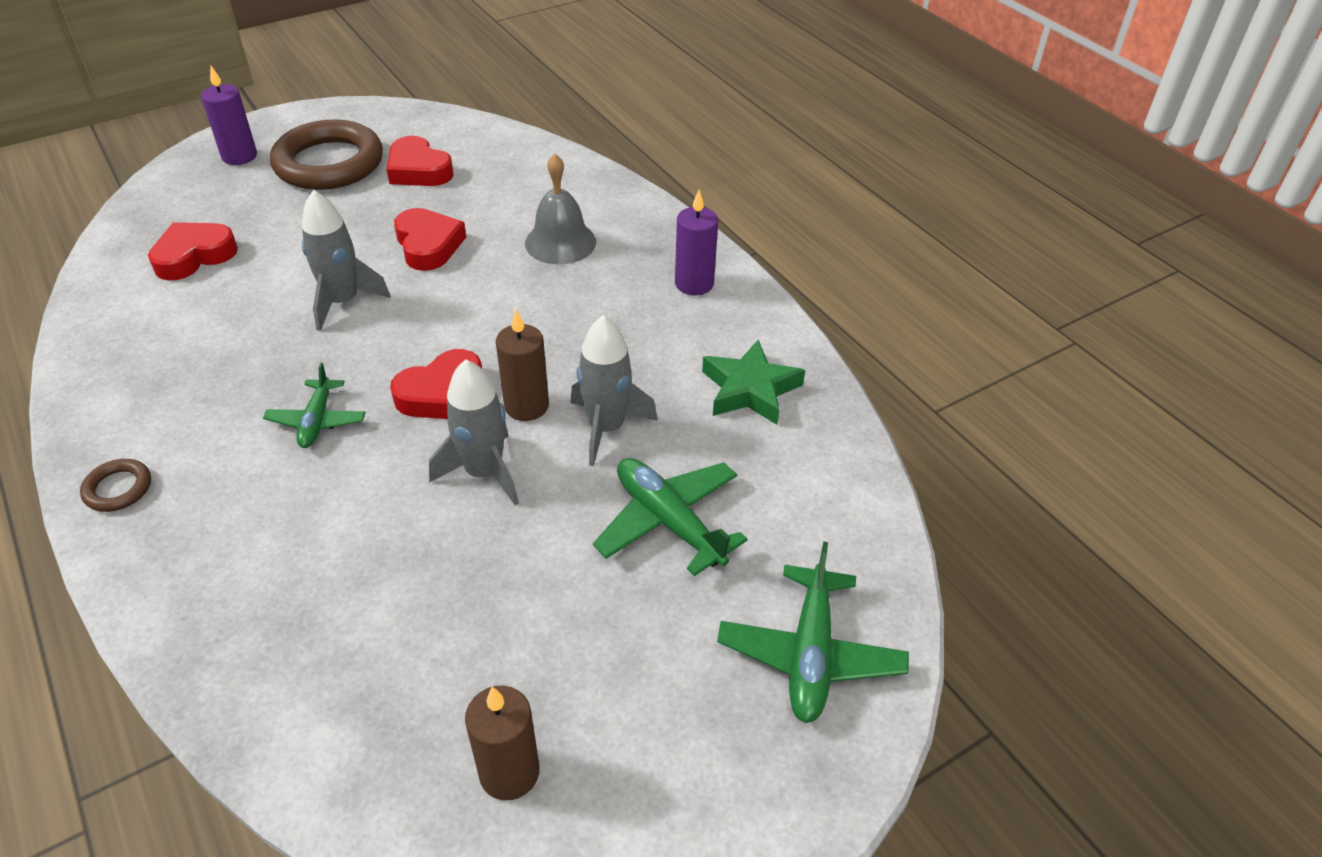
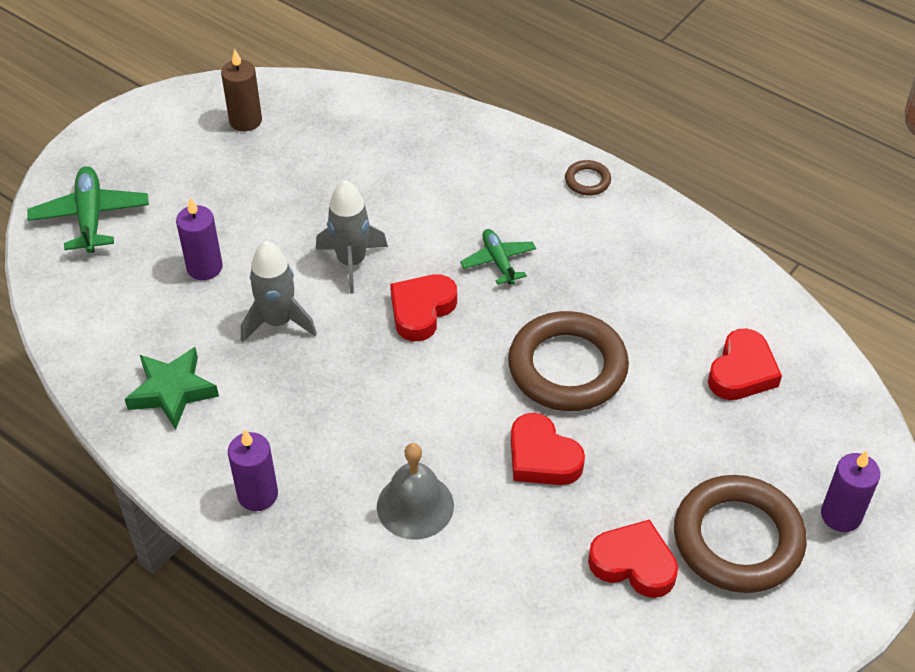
camera: 160 degrees right, 5 degrees up
(343, 302) = (567, 367): grey rocket -> brown ring
(526, 406) = (350, 320): brown candle -> none
(669, 522) = (204, 267): green plane -> purple candle

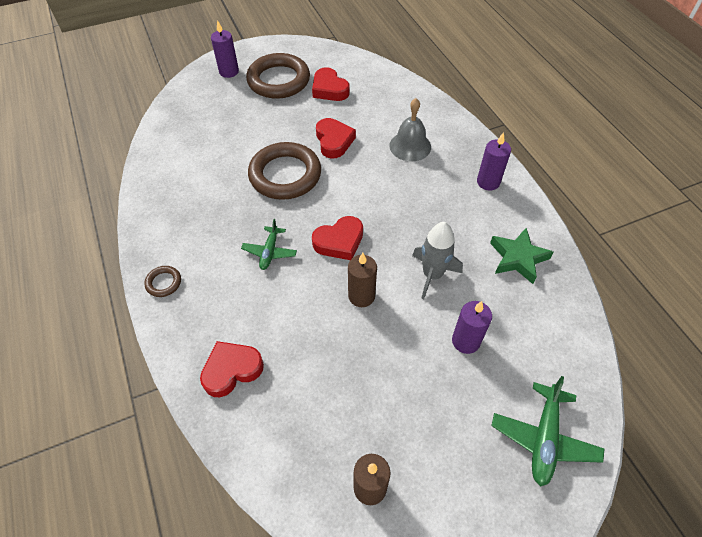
camera: 150 degrees left, 5 degrees up
(351, 262) = (361, 296): grey rocket -> brown candle
(742, 371) = (204, 137): red heart -> red heart (232, 370)

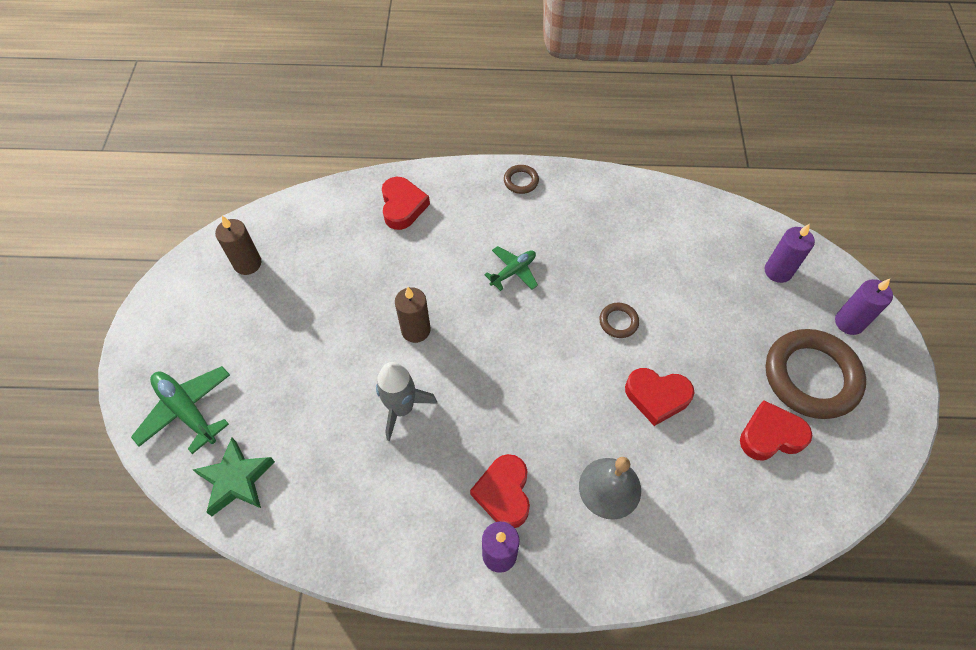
camera: 115 degrees right, 5 degrees up
(270, 252) = (513, 271): green plane -> green plane turned 105 degrees clockwise
(285, 175) = (618, 322): brown ring -> brown ring, size x0.43
(339, 241) = (493, 338): red heart -> red heart (504, 493)
(465, 341) = (312, 398): purple candle -> purple candle (778, 271)
(518, 258) = (369, 514): green star -> green star (236, 480)

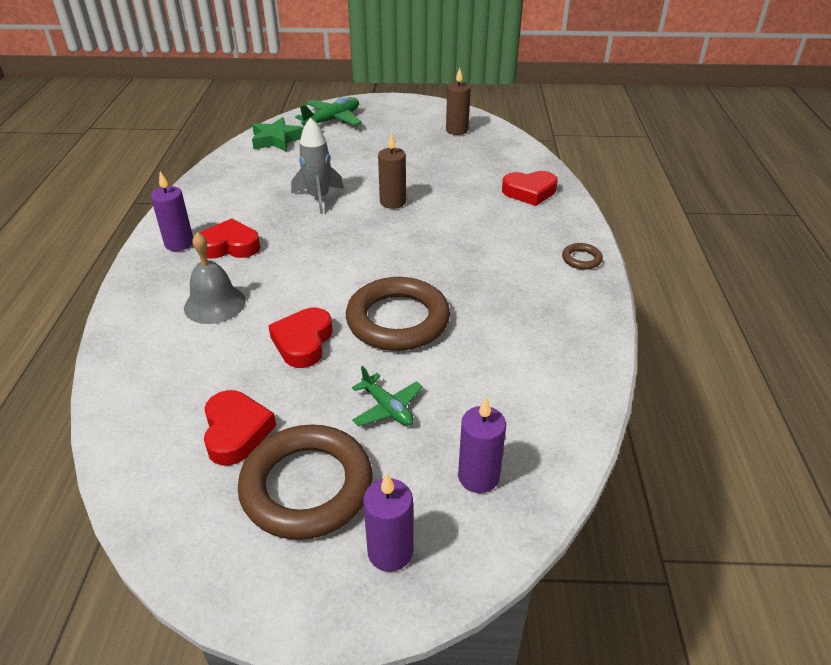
camera: 90 degrees right, 20 degrees down
(513, 271) = (459, 253): green plane -> green plane (387, 408)
(618, 322) = (398, 320): brown ring -> brown ring, size x2.33

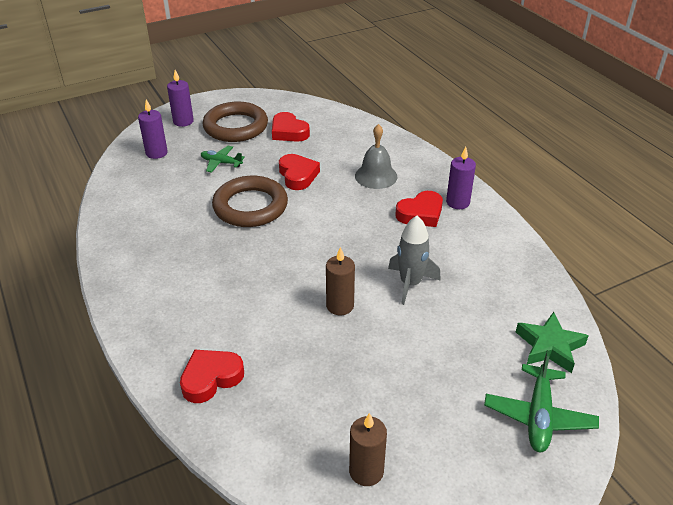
camera: 150 degrees right, 0 degrees up
(581, 259) = (131, 306): brown ring -> none

